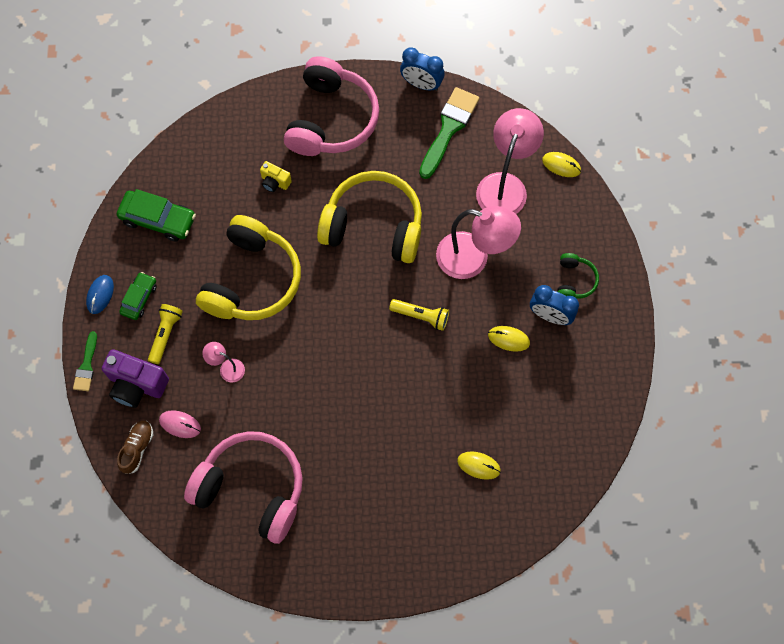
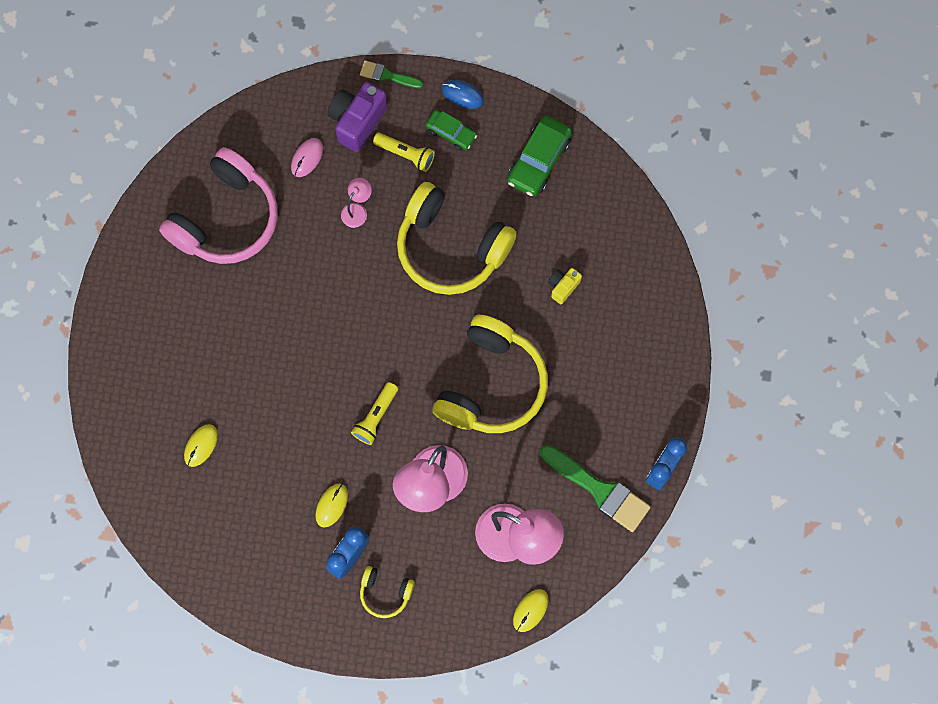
camera: 100 degrees right, 5 degrees up
(137, 448) = (291, 115): brown shoe -> none
(331, 119) = (632, 359): pink headphones -> none
(574, 281) = (385, 593): green headphones -> yellow headphones

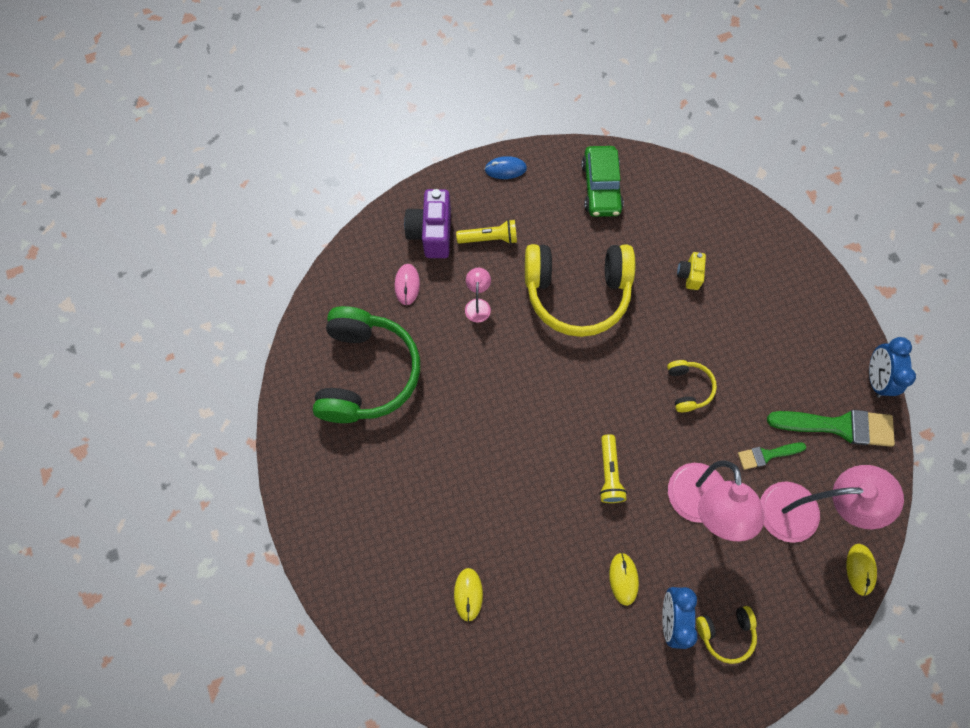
camera: 30 degrees left, 5 degrees down
(226, 218) = (367, 373): pink headphones -> green headphones
(387, 75) = (433, 185): green brush -> green brush (767, 455)
(451, 133) = (515, 202): green car -> none
(491, 384) = (688, 388): yellow headphones -> yellow headphones, size x0.45

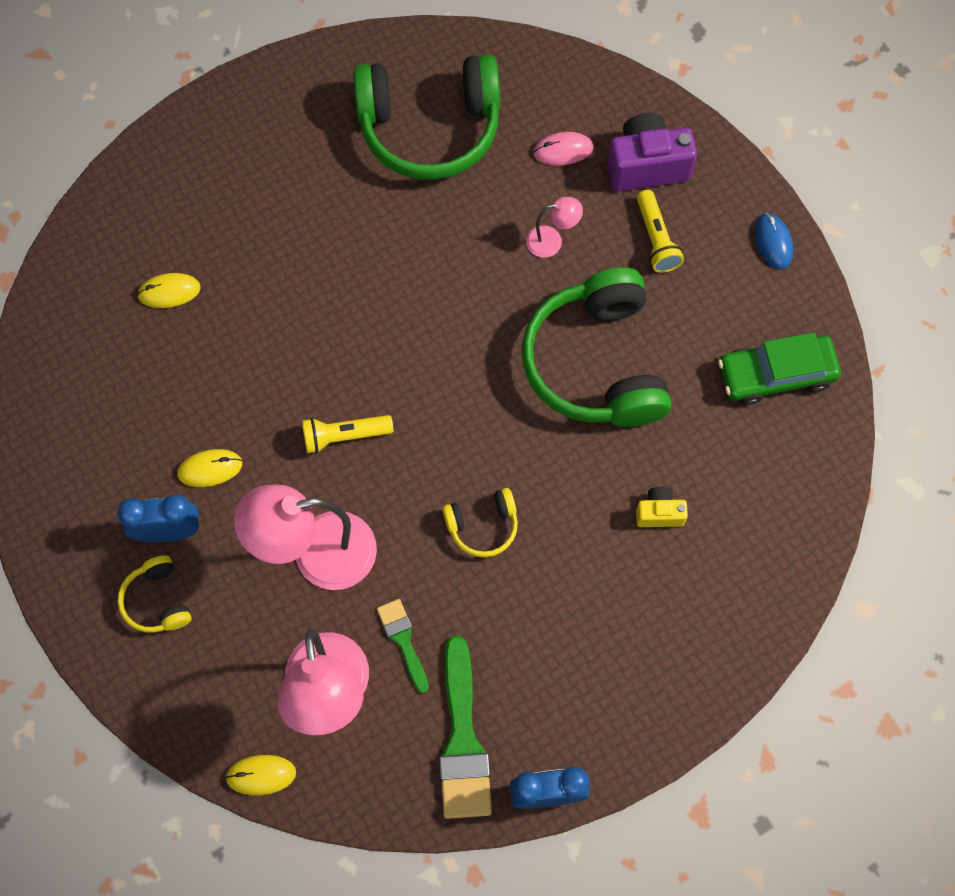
camera: 80 degrees right, 0 degrees up
(577, 293) = (596, 363): yellow headphones -> green headphones

